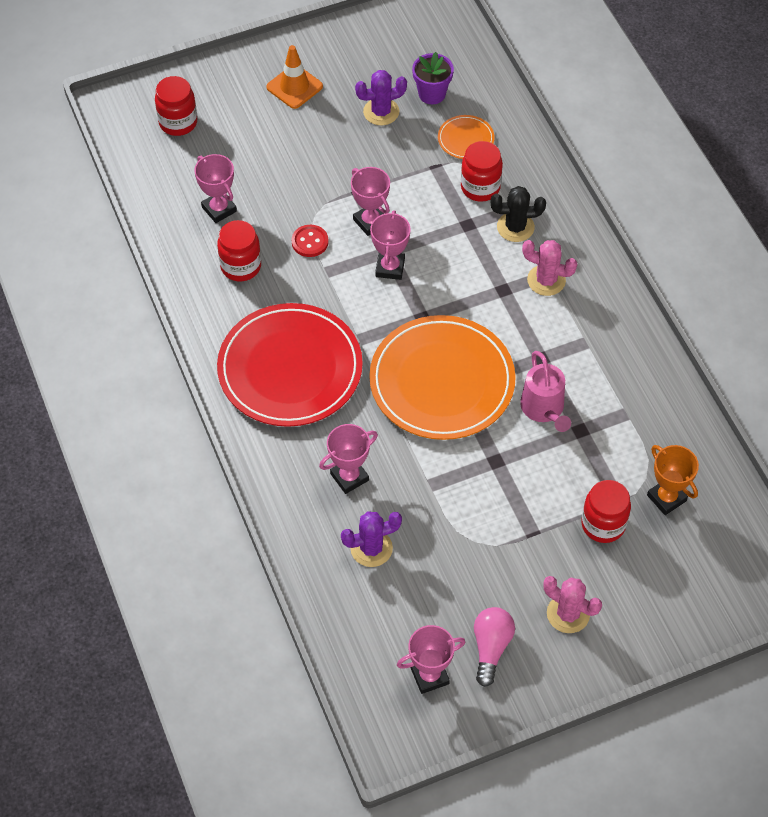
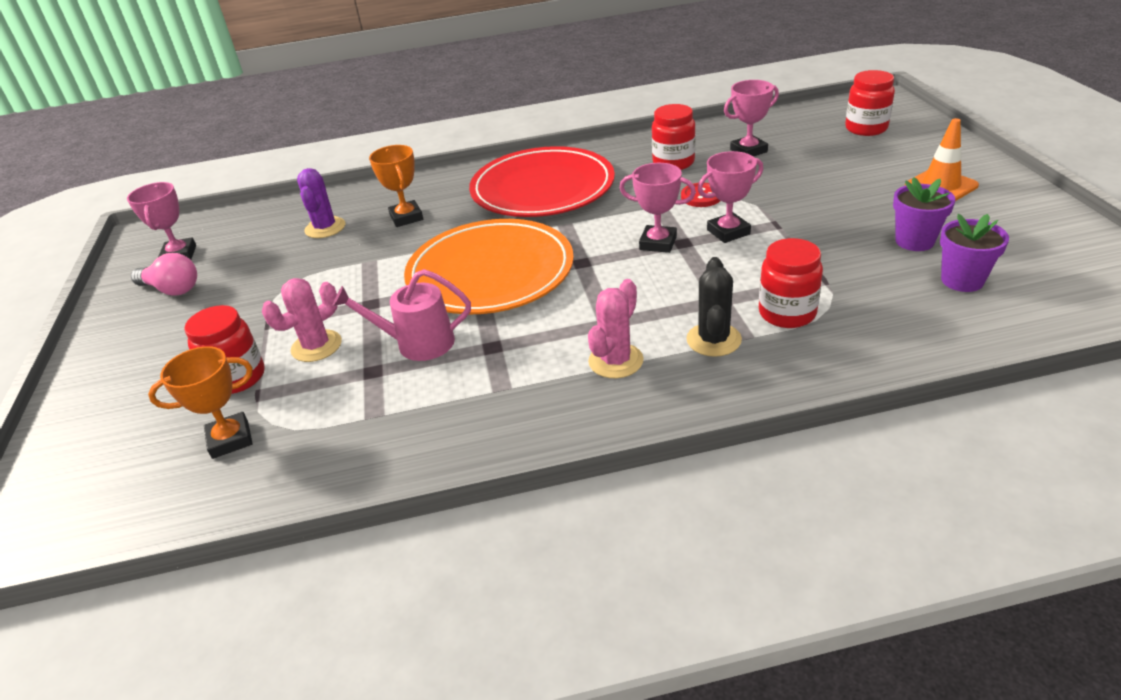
camera: 105 degrees right, 20 degrees down
(349, 477) = (406, 217): pink trophy -> orange trophy
(381, 112) = (914, 241): purple cactus -> purple flower pot
(465, 139) = (878, 305): orange plate -> none
(568, 614) = (159, 341): pink cactus -> pink cactus (316, 346)

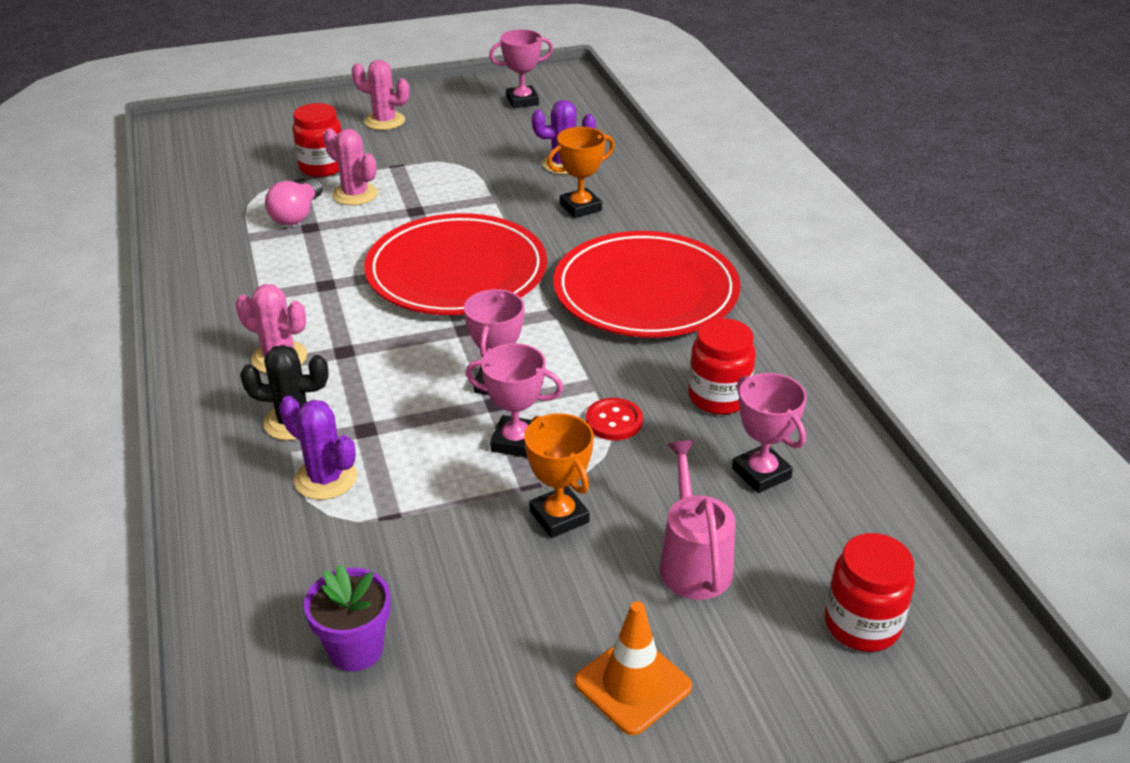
camera: 80 degrees right, 0 degrees up
(154, 341) = (384, 121): none -> pink cactus
(172, 289) = (463, 111): pink light bulb -> pink light bulb (297, 215)
(230, 439) = (246, 179): orange trophy -> orange trophy (559, 517)
(418, 343) = (343, 244): pink watering can -> pink watering can (693, 562)
(490, 272) = (456, 271): orange plate -> red plate
(728, 232) = (516, 442): pink trophy -> pink trophy turned 45 degrees counterclockwise
(787, 313) = (325, 479): red jar -> purple cactus
(914, 241) = (464, 619): purple flower pot -> none

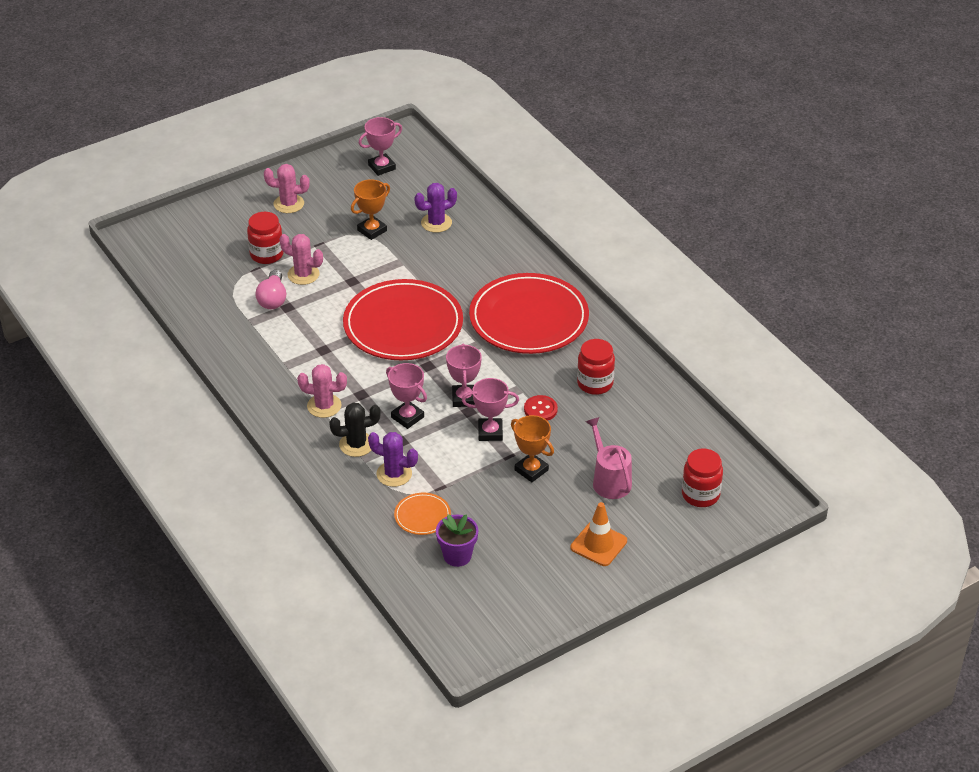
camera: 15 degrees left, 5 degrees up
(333, 560) = (422, 516): none -> orange plate
(580, 207) = (462, 259): orange trophy -> orange trophy (372, 230)
(761, 473) = (631, 425): pink trophy -> pink trophy (407, 417)

